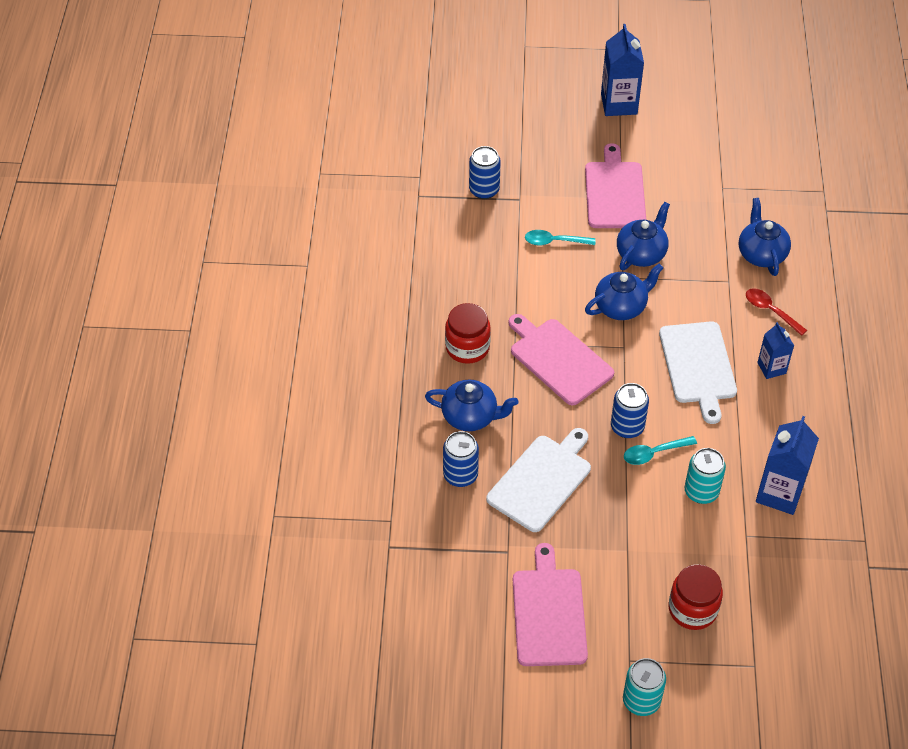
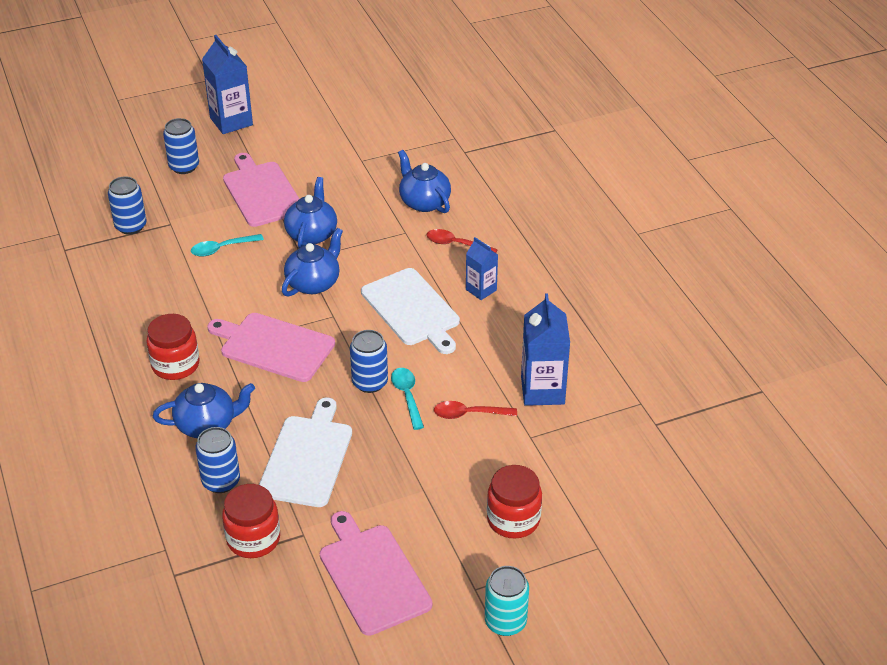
camera: 25 degrees left, 10 degrees down
(465, 539) = (253, 539): none -> red jar
(556, 141) = (184, 166): none -> blue can
(654, 453) = (407, 396): turquoise spoon -> turquoise spoon turned 120 degrees clockwise
(701, 492) = (469, 414): turquoise can -> red spoon

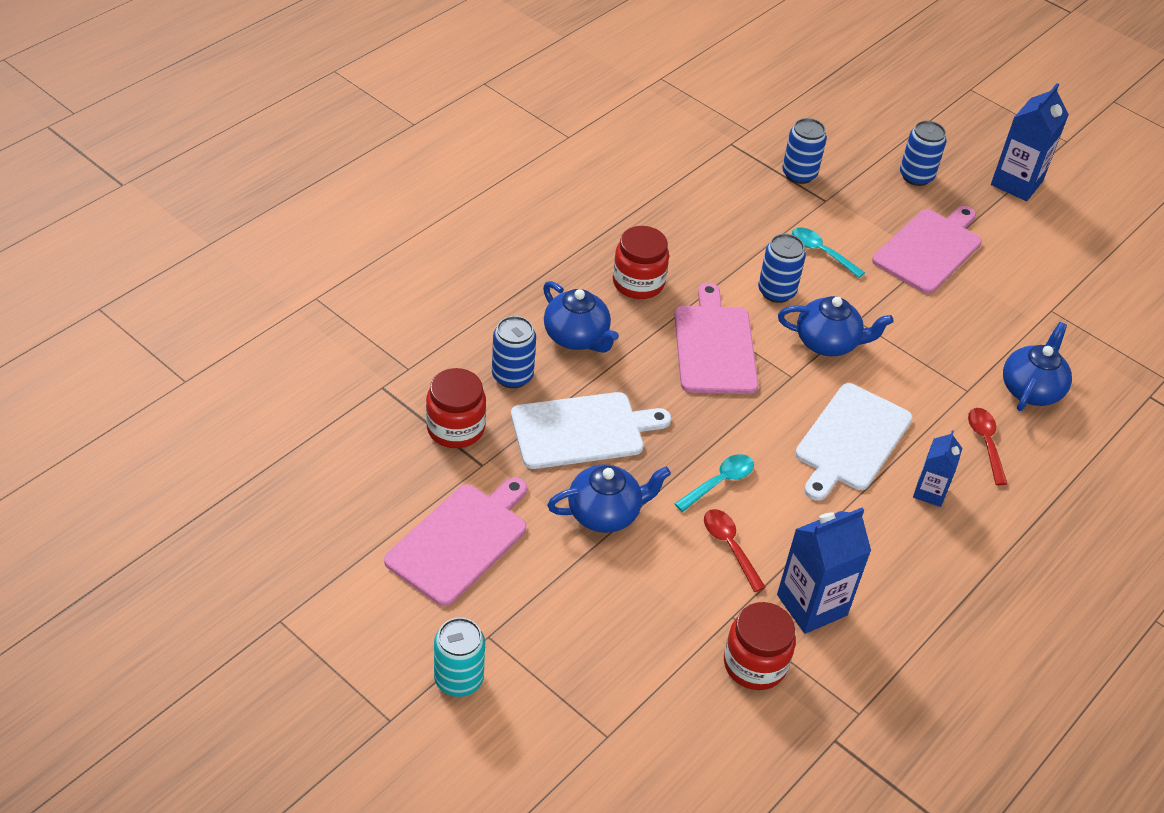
camera: 60 degrees right, 5 degrees up
(312, 234) = (899, 313): blue teapot -> blue teapot (605, 513)
(370, 382) = (717, 443): blue can -> blue can (776, 292)
(513, 519) = (602, 640): red jar -> red jar (754, 664)

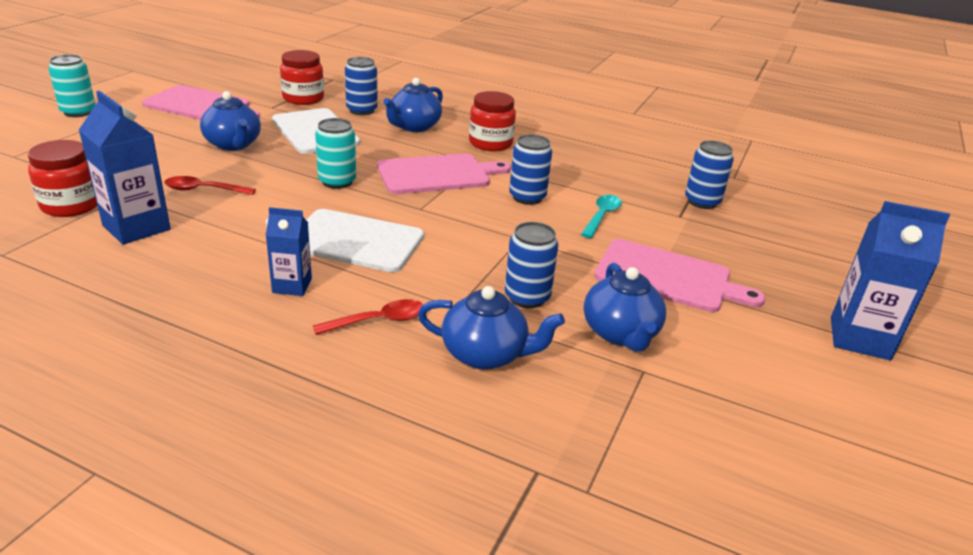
camera: 75 degrees right, 15 degrees down
(719, 482) = (277, 183): turquoise spoon -> none
(722, 431) = (337, 181): none -> turquoise can
(730, 547) = (203, 190): red spoon -> red spoon turned 135 degrees counterclockwise
(828, 342) = (477, 224): blue teapot -> blue teapot (620, 333)
(916, 176) = (780, 266): blue can -> blue can (527, 297)

